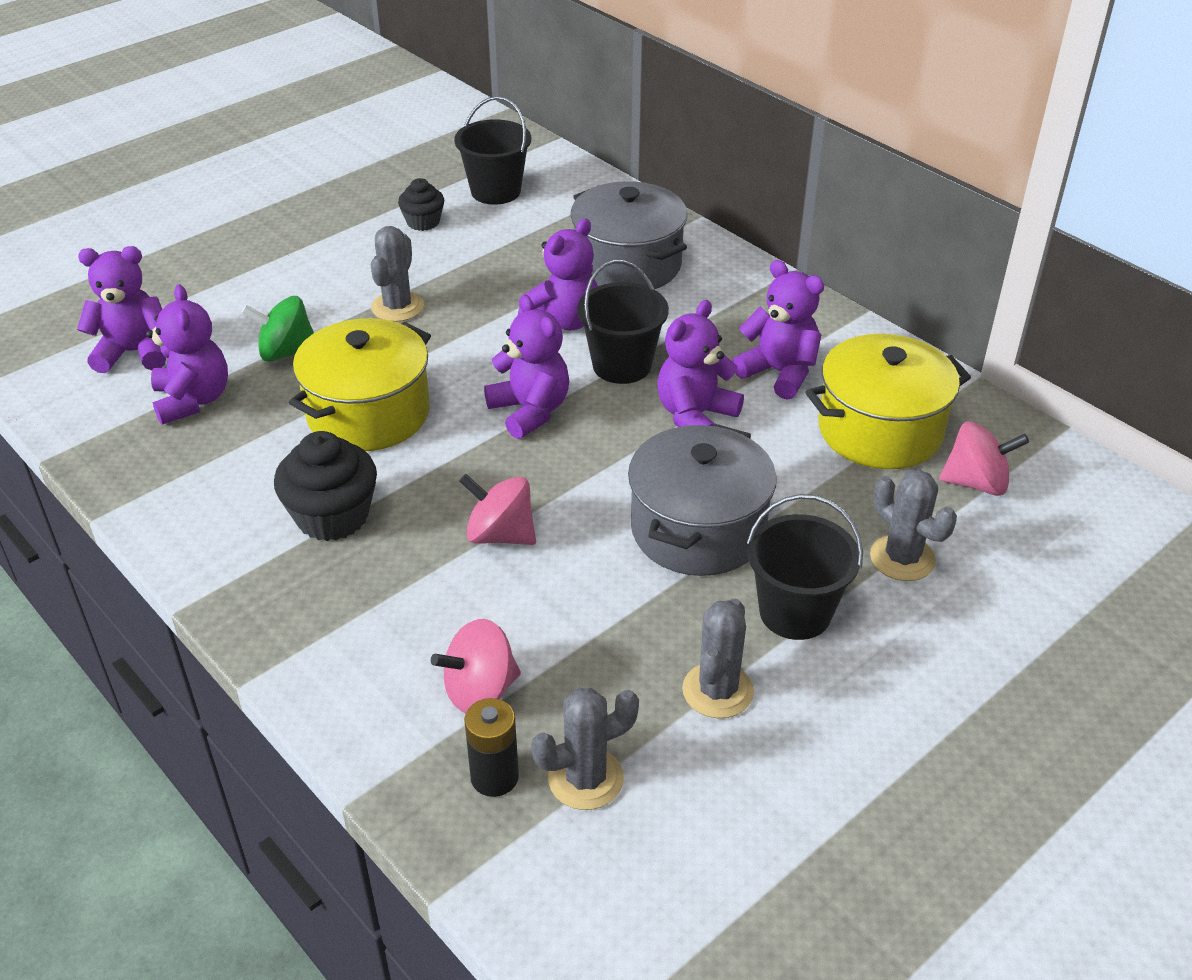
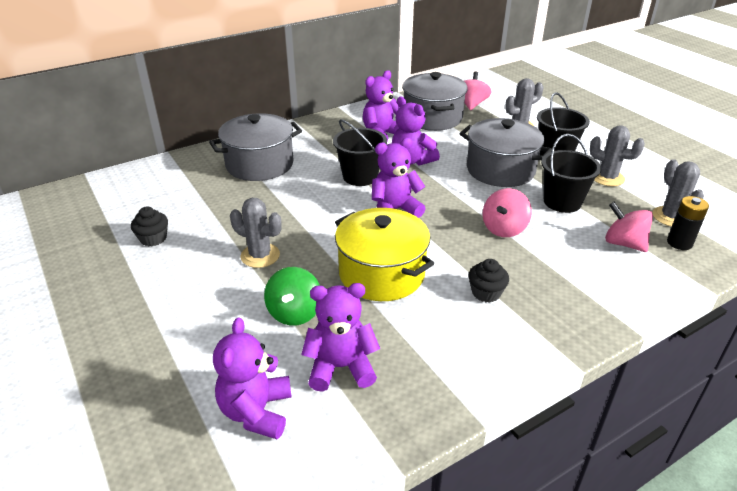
camera: 80 degrees left, 5 degrees down
(332, 516) = (486, 293): black cupcake -> black cupcake, size x0.60
(480, 690) = (623, 243): pink spinning top -> pink spinning top turned 150 degrees clockwise
(496, 191) = (135, 204): black bucket -> black bucket (562, 202)
(563, 321) = (309, 191): purple teddy bear -> none
(880, 430) = (432, 118): yellow pot -> grey pot

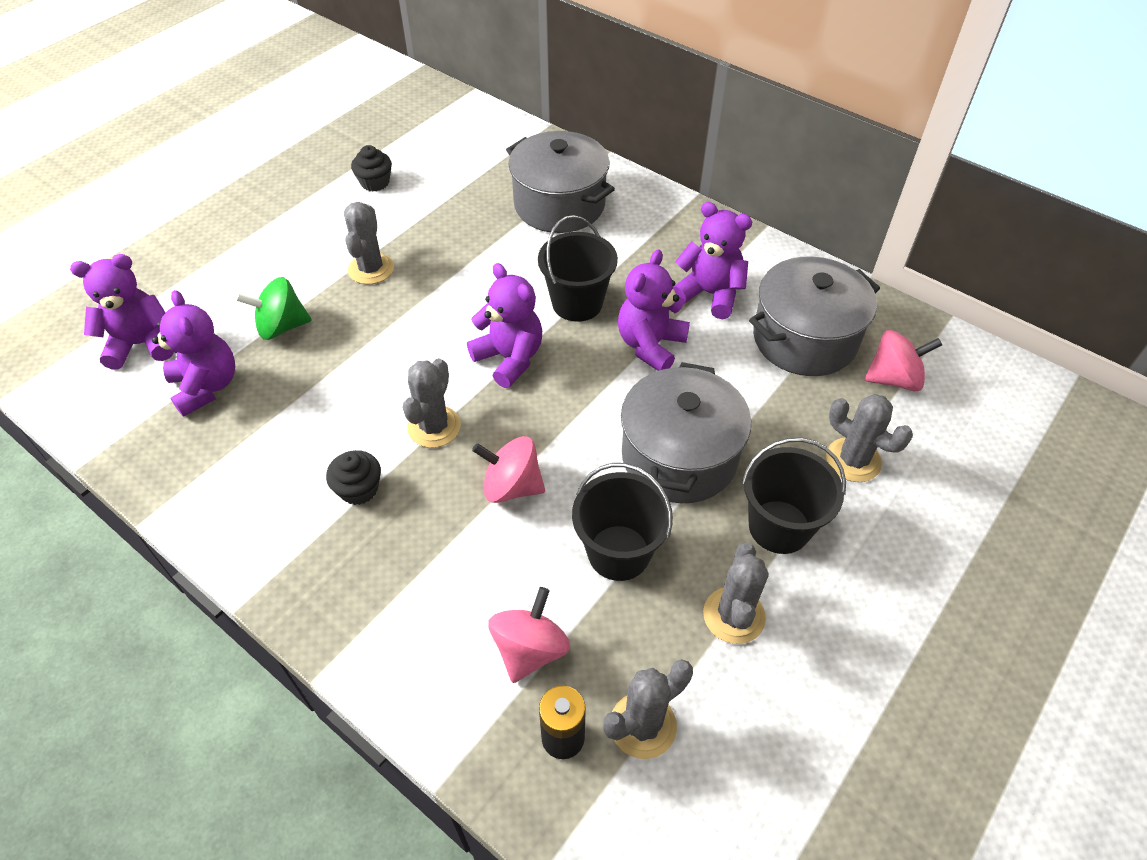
camera: 70 degrees right, 15 degrees up
(381, 274) = (368, 379): yellow pot -> none
(442, 251) = (434, 427): none -> grey cactus

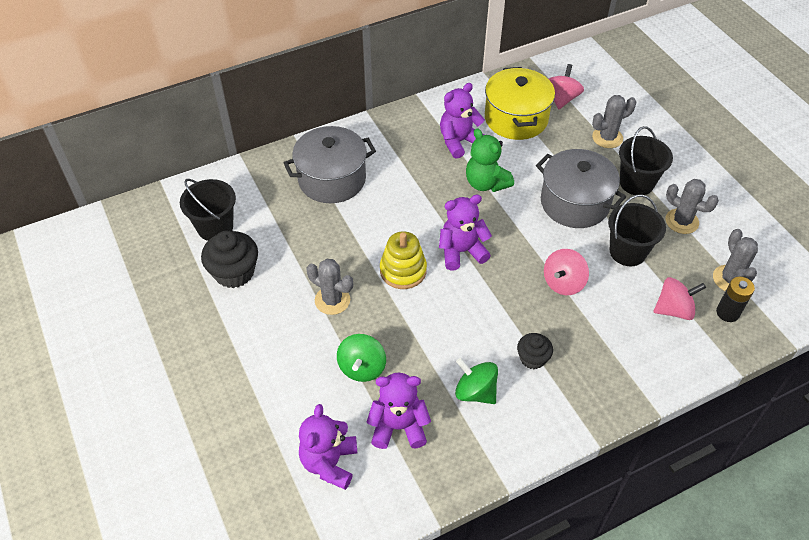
camera: 65 degrees left, 0 degrees up
(281, 444) = (475, 392): none -> green spinning top
(375, 182) = (234, 272): black cupcake -> black cupcake, size x1.68
(434, 427) = (500, 306): grey cactus -> none
(447, 313) = (403, 270): none -> yellow stacking toy
(530, 649) = (674, 309): pink spinning top -> pink spinning top turned 120 degrees clockwise
(577, 303) = (431, 203): black bucket -> black bucket (215, 227)
(650, 345) = (486, 183): purple teddy bear -> green teddy bear
(804, 339) = (516, 118): grey pot -> yellow pot

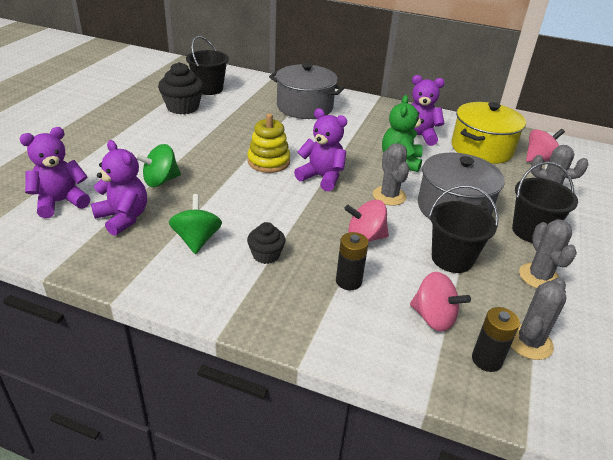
camera: 45 degrees right, 15 degrees down
(332, 300) = (205, 146): grey cactus -> grey cactus (389, 196)
(603, 329) = (348, 281): none -> black battery

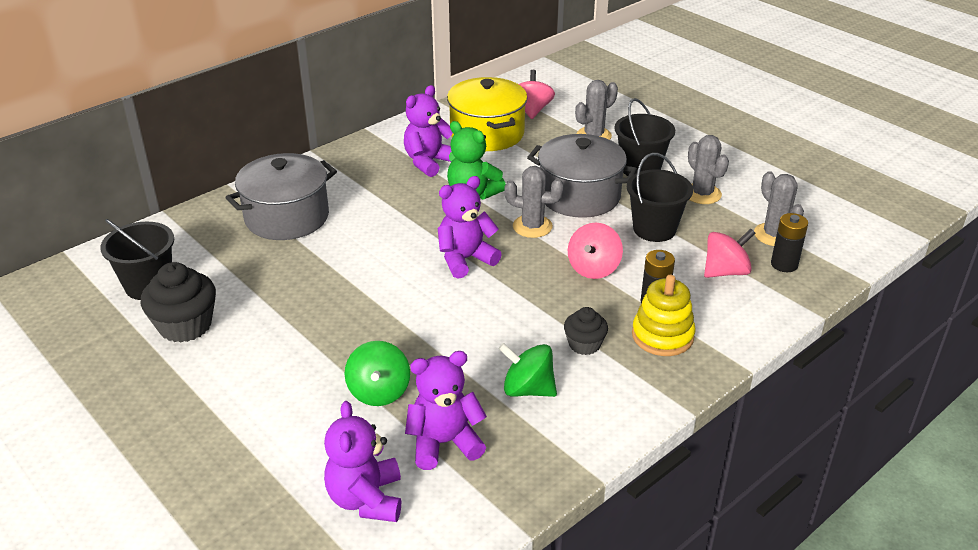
camera: 60 degrees left, 0 degrees up
(268, 162) = (400, 288): yellow stacking toy -> yellow stacking toy (662, 336)
(539, 277) = (702, 194): grey cactus -> grey cactus turned 45 degrees clockwise

